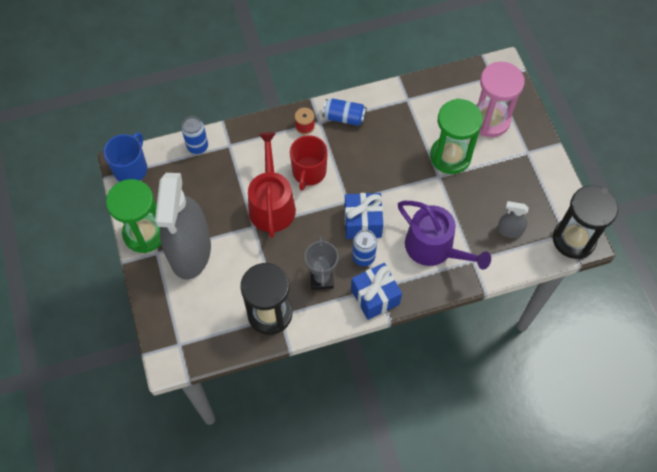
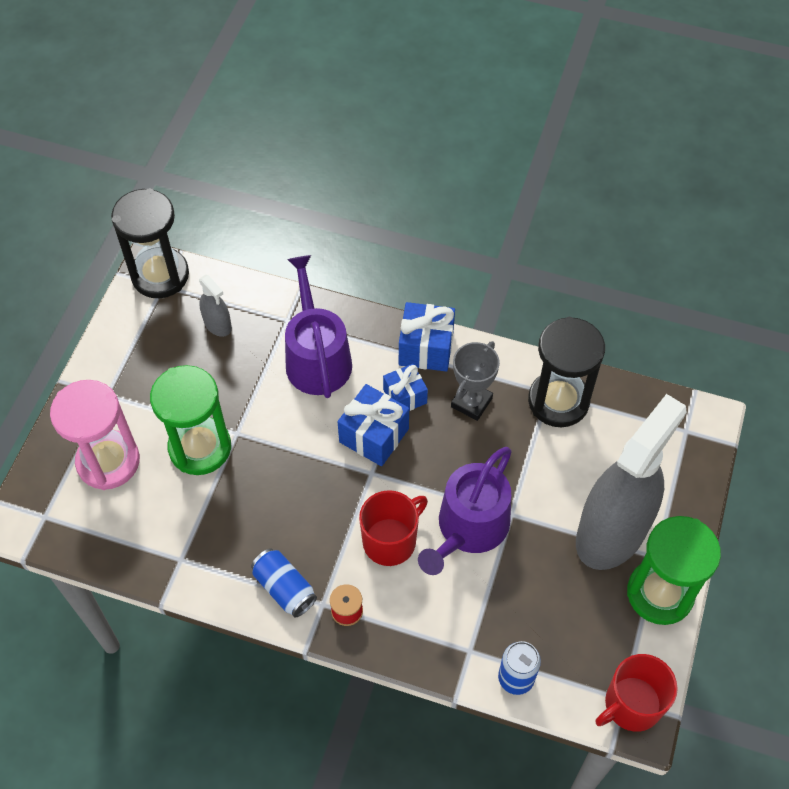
camera: 145 degrees left, 5 degrees down
(131, 169) = (631, 704): blue mug -> red mug
(271, 204) = (468, 528): red watering can -> purple watering can
(363, 257) = (405, 396): blue can -> blue gift

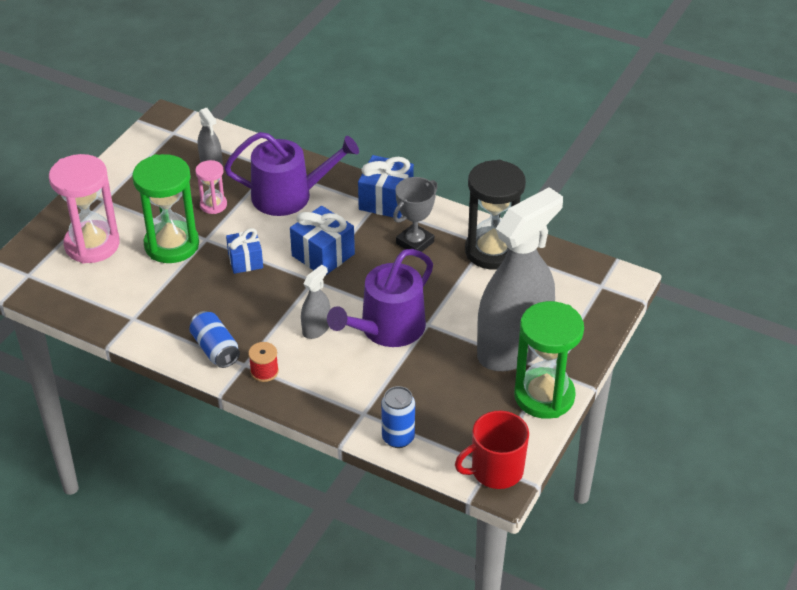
camera: 10 degrees right, 15 degrees down
(160, 275) = (173, 125): black hourglass -> none
(234, 383) = (213, 205): none -> pink hourglass
(317, 357) = (289, 196): purple watering can -> purple watering can turned 90 degrees clockwise
(390, 540) = (316, 328): red mug -> grey spray bottle
(405, 396) = (358, 231): blue gift -> blue gift (245, 261)

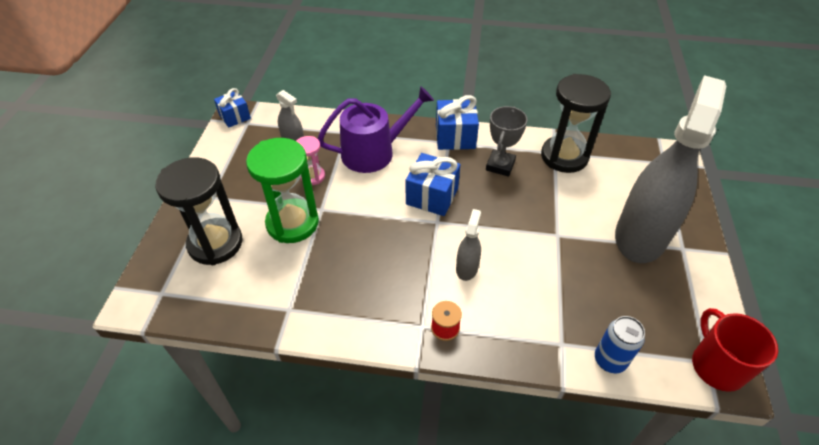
camera: 20 degrees left, 5 degrees up
(92, 245) = (215, 243): pink hourglass -> black hourglass
(215, 349) = (386, 318): blue can -> none
(245, 261) = (367, 220): blue gift -> blue gift (235, 117)
(387, 329) = (527, 250): purple watering can -> none
(496, 470) = (717, 366): red mug -> red mug turned 120 degrees clockwise
(544, 396) = (698, 274): green hourglass -> none

